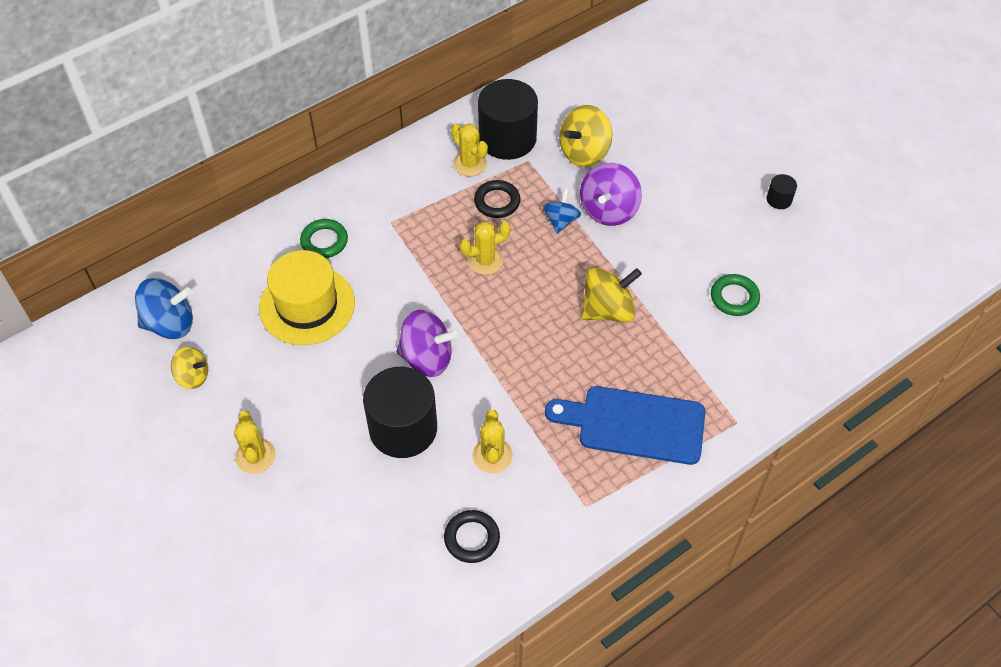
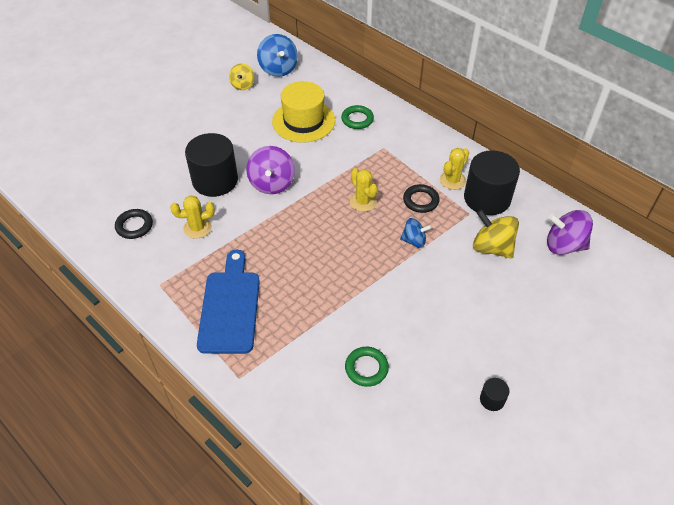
camera: 80 degrees right, 5 degrees down
(255, 456) = (190, 120): yellow cactus -> none
(608, 310) = (333, 280): yellow spinning top -> none
(609, 210) = (435, 270): purple spinning top -> purple spinning top (564, 245)

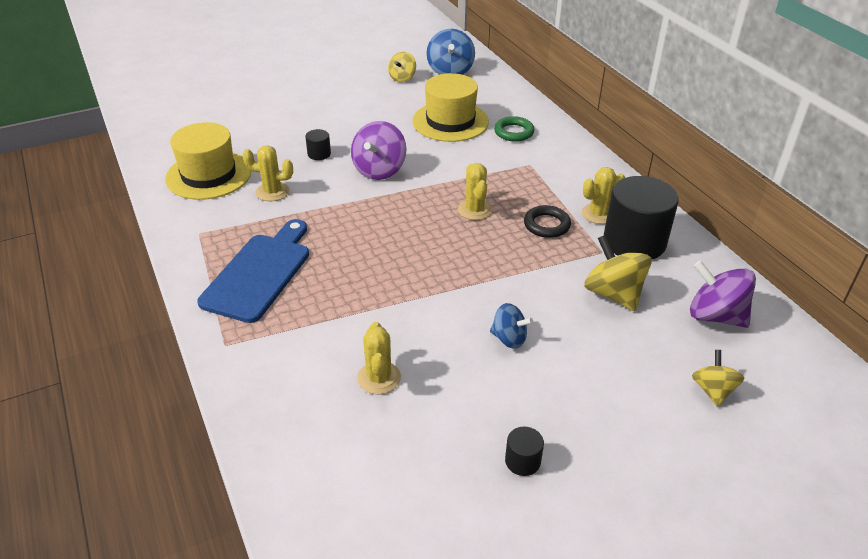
camera: 20 degrees right, 10 degrees down
(134, 226) = (208, 175): black ring -> yellow hat
(215, 180) = (319, 154): black cylinder -> black cylinder, size x0.43
(366, 368) = (379, 378): green ring -> yellow cactus
(414, 241) = (515, 263): blue spinning top -> blue spinning top (509, 338)
(585, 305) = (713, 390): none -> yellow spinning top

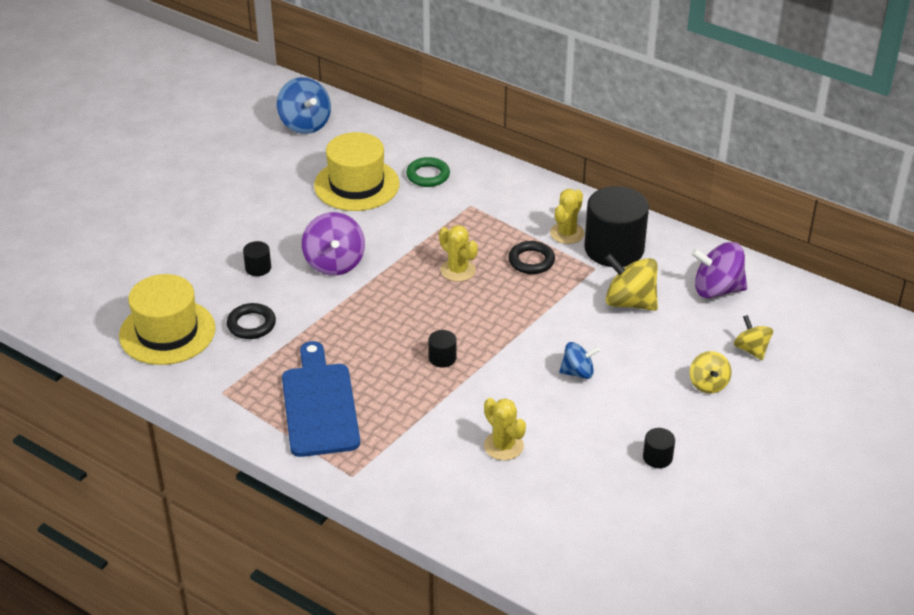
camera: 30 degrees left, 0 degrees up
(272, 192) = (251, 324): yellow cactus -> black ring
(396, 276) = (442, 358): none -> black cylinder
(402, 78) = (261, 149): yellow spinning top -> yellow spinning top (708, 384)

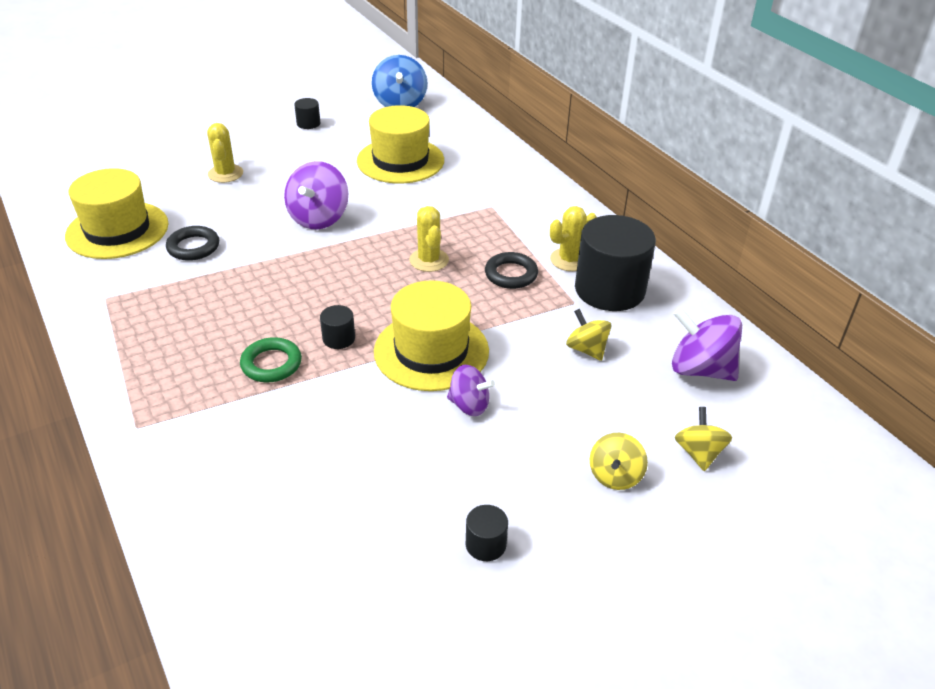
camera: 25 degrees right, 0 degrees up
(258, 268) = (248, 202): black cylinder -> black cylinder (308, 123)
(319, 405) = (178, 342): blue cutting board -> none
(428, 175) = (473, 171): green ring -> green ring (271, 364)
(503, 446) = (319, 457): yellow cactus -> yellow cactus (225, 174)
(519, 343) = (431, 351): none -> yellow hat
(578, 372) = (469, 405): blue spinning top -> purple spinning top
(630, 302) = (586, 349): yellow spinning top -> yellow spinning top, size x0.62

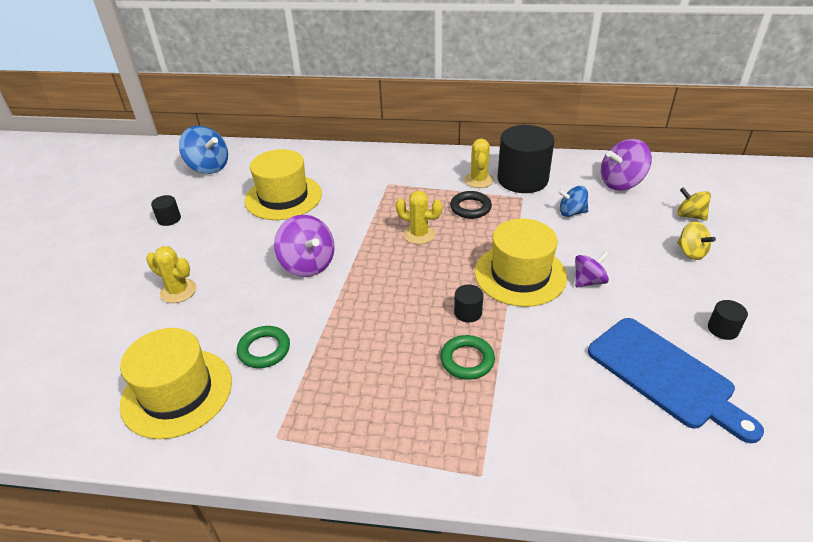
camera: 50 degrees left, 0 degrees up
(193, 247) = (264, 350): black ring -> green ring
(361, 514) = (665, 375): none -> blue cutting board
(586, 349) = (571, 212): yellow spinning top -> blue spinning top

